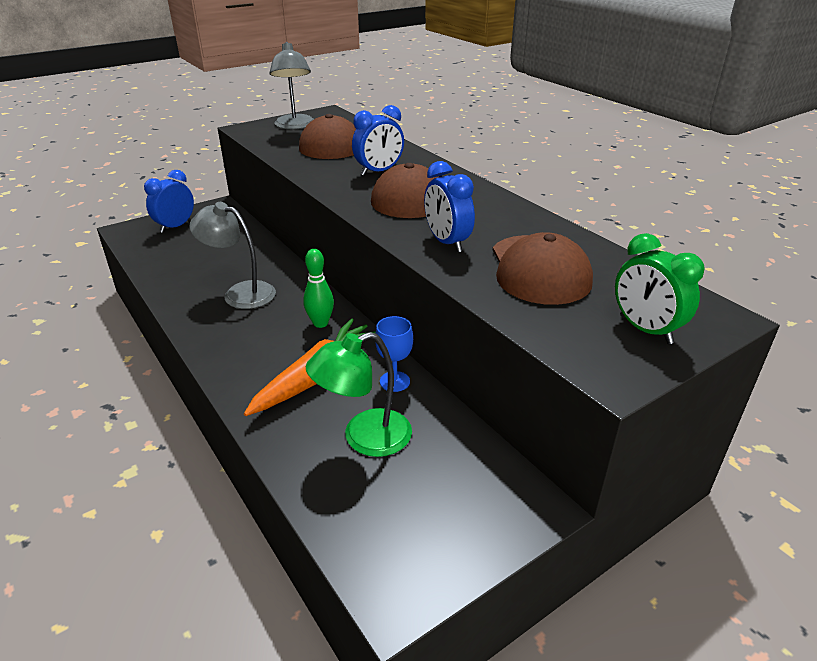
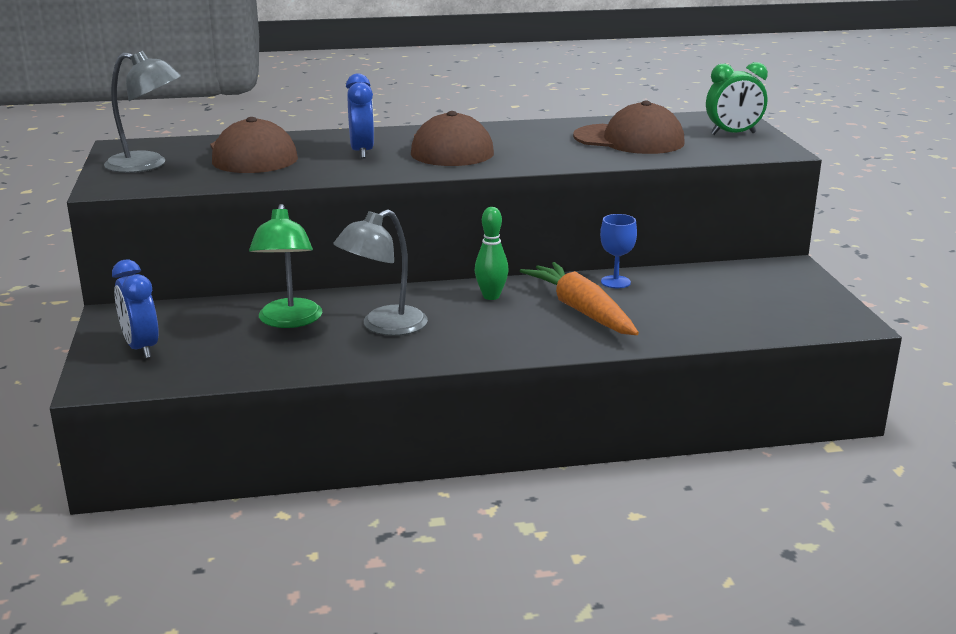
camera: 65 degrees left, 10 degrees down
(364, 438) = (683, 305): green lamp -> green lamp (289, 321)
(447, 242) = (554, 155): blue clock -> none

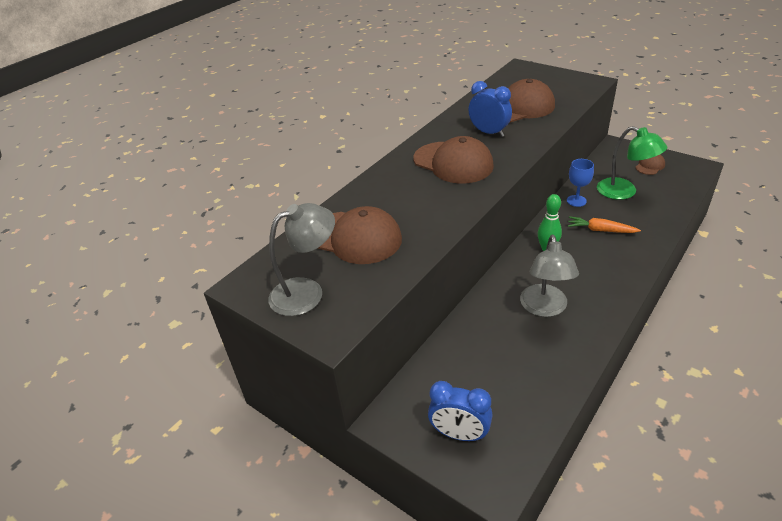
camera: 40 degrees left, 15 degrees up
(289, 321) = (493, 342): green lamp -> green lamp (624, 192)
(362, 152) = (413, 194): blue clock -> blue clock (489, 133)
(581, 311) = (601, 230): orange carrot -> orange carrot, size x0.59
(733, 134) = (550, 79): green clock -> none
(785, 296) = (650, 166): none -> brown cap

